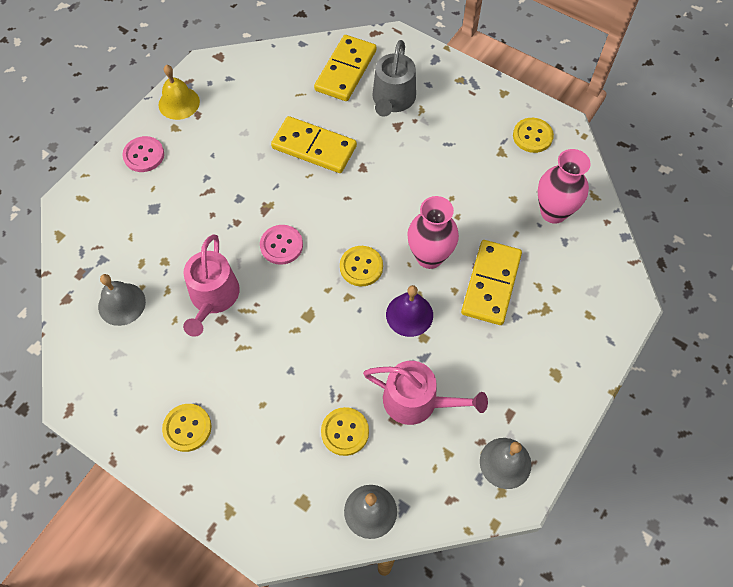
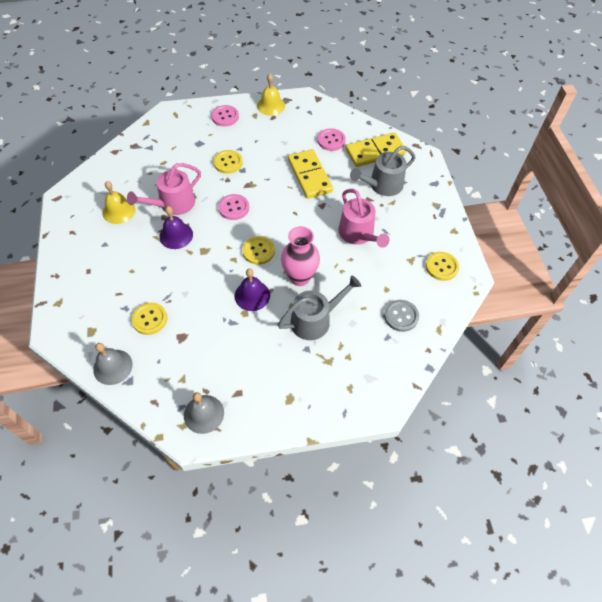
camera: 45 degrees right, 5 degrees down
(121, 304) = (133, 173): grey bell -> none
(163, 358) = (119, 211): none -> yellow bell
(187, 428) = (89, 250): yellow button -> yellow button (228, 162)
(260, 326) = (176, 235): none -> purple bell
(289, 92) = (331, 140): none -> pink button
(417, 401) = (201, 339): pink watering can -> pink watering can (358, 234)
(491, 284) = (315, 320): yellow domino -> grey watering can
(553, 212) = (401, 316): pink vase -> grey button

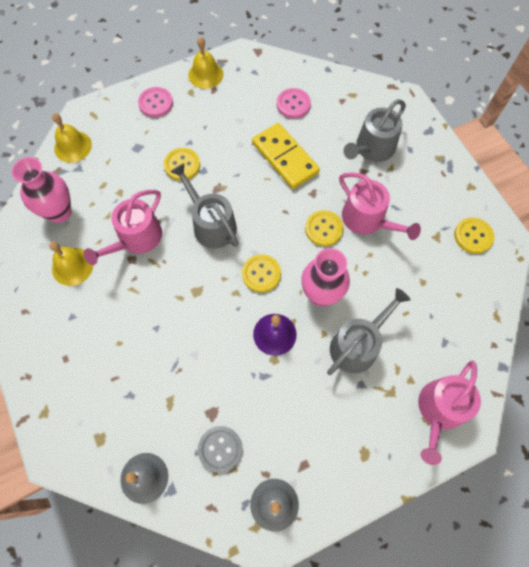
camera: 15 degrees left, 10 degrees up
(124, 173) = (59, 212): none -> pink vase
(149, 319) = (165, 401): yellow button -> yellow button (323, 229)
(152, 132) = (73, 146): none -> yellow bell
(176, 235) = (155, 280): purple bell -> none
(234, 208) = (211, 224): pink button -> grey watering can
(363, 385) = (439, 410): none -> pink watering can
(375, 152) = (349, 107): yellow domino -> none
(401, 316) = (450, 311): grey button -> grey button (220, 449)

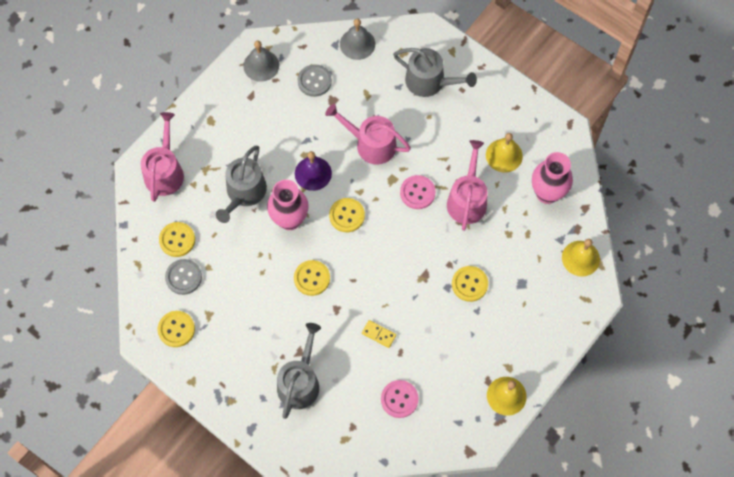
camera: 155 degrees right, 0 degrees up
(156, 103) = (535, 339): pink button -> pink button (417, 193)
(211, 224) = (411, 240): grey watering can -> grey watering can (429, 82)
(285, 157) = (378, 334): yellow domino -> yellow domino, size x0.44
(367, 219) = (276, 304): pink watering can -> pink watering can (371, 144)
(447, 324) = (177, 240): none -> yellow button
(451, 282) = (183, 277): none -> grey button

